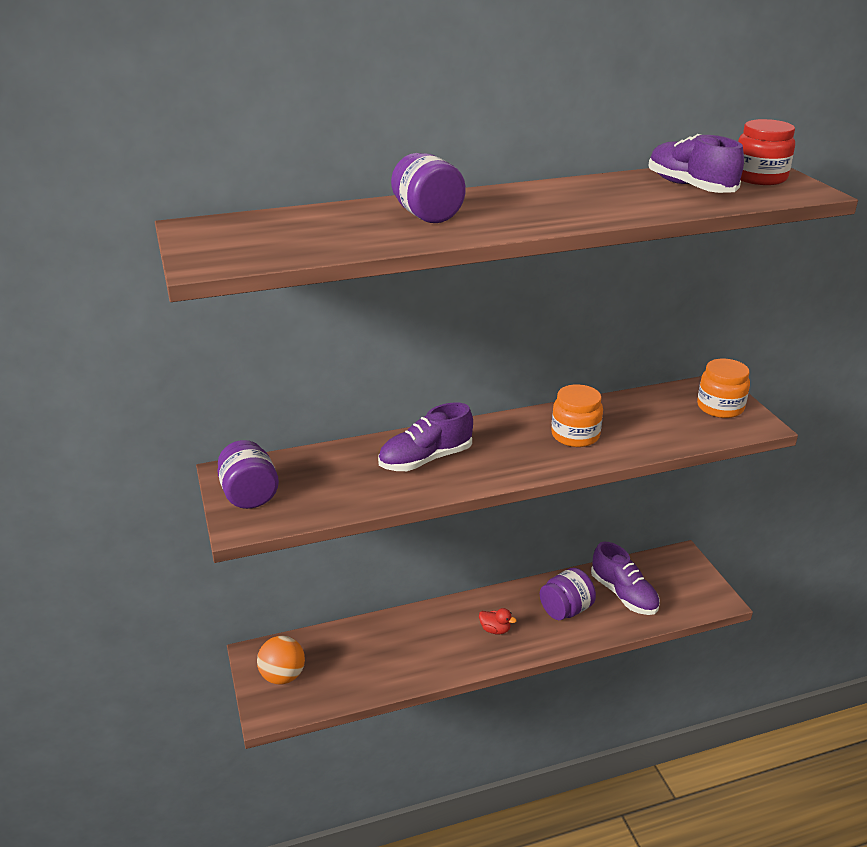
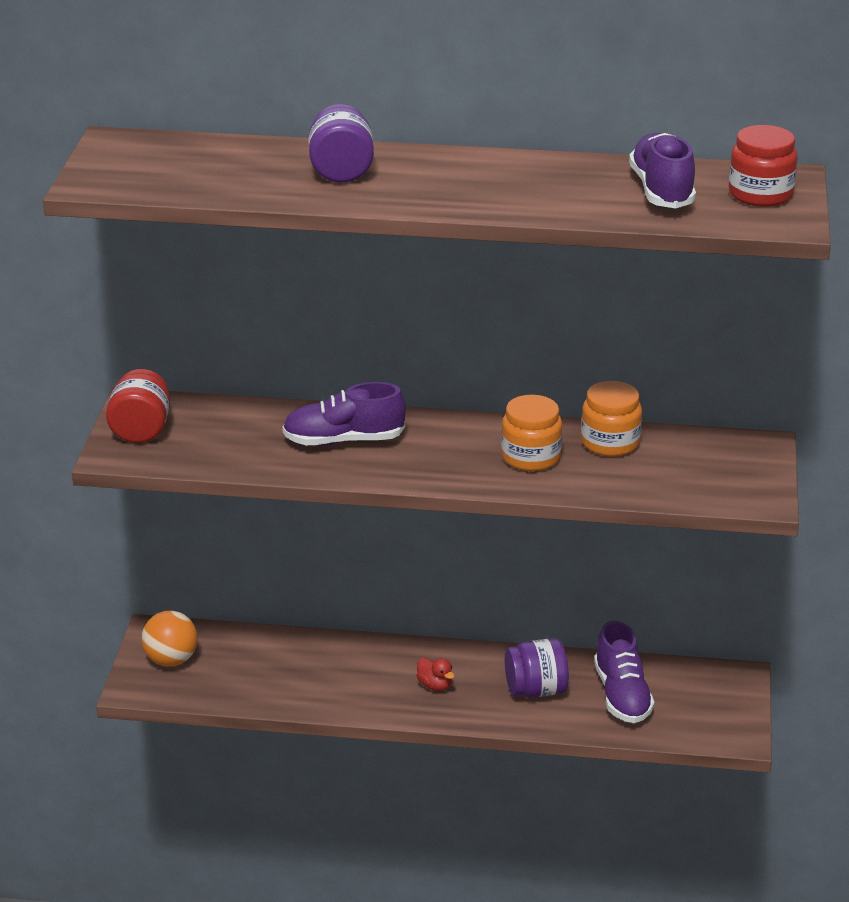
camera: 25 degrees right, 0 degrees up
(249, 495) = (141, 430): purple jar -> red jar
(720, 407) = (738, 470): orange jar -> orange jar (610, 442)

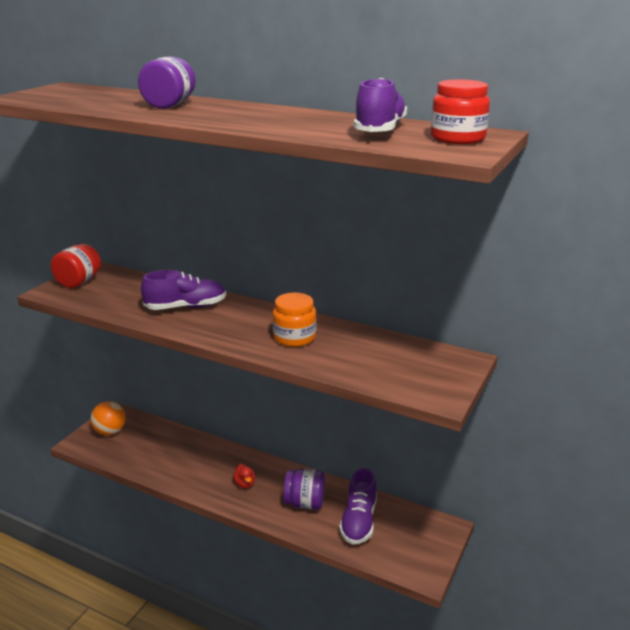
camera: 20 degrees right, 5 degrees down
(343, 440) = (186, 307): purple shoe -> purple shoe turned 150 degrees clockwise
(610, 442) = (356, 338): orange jar -> none

